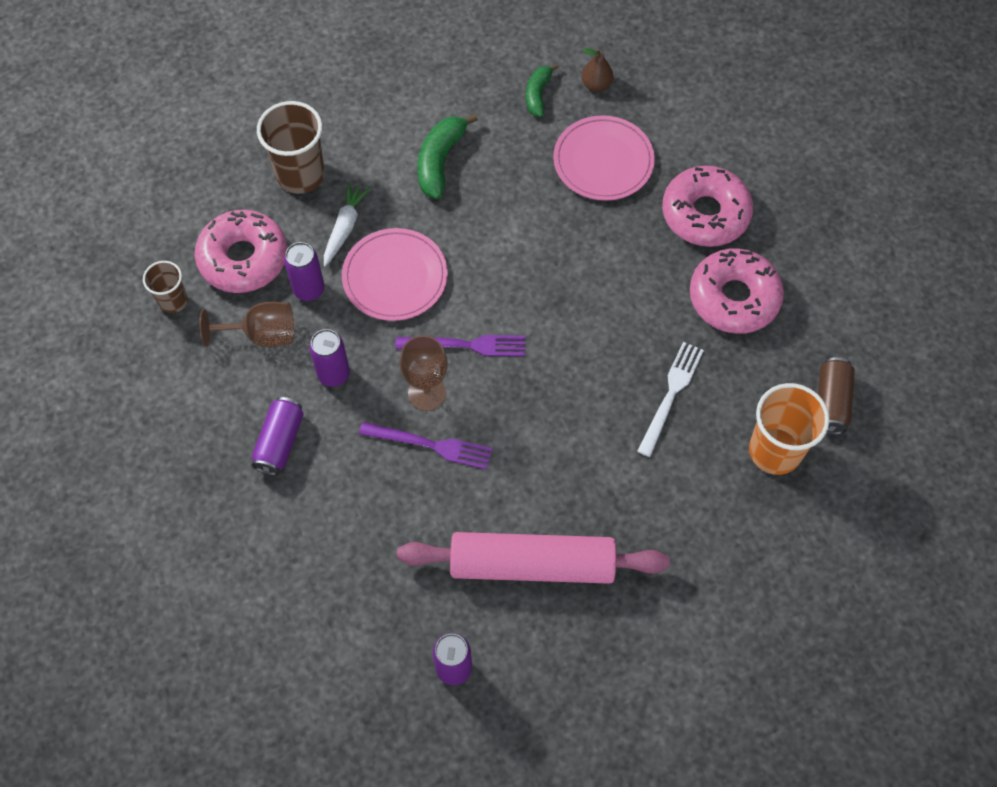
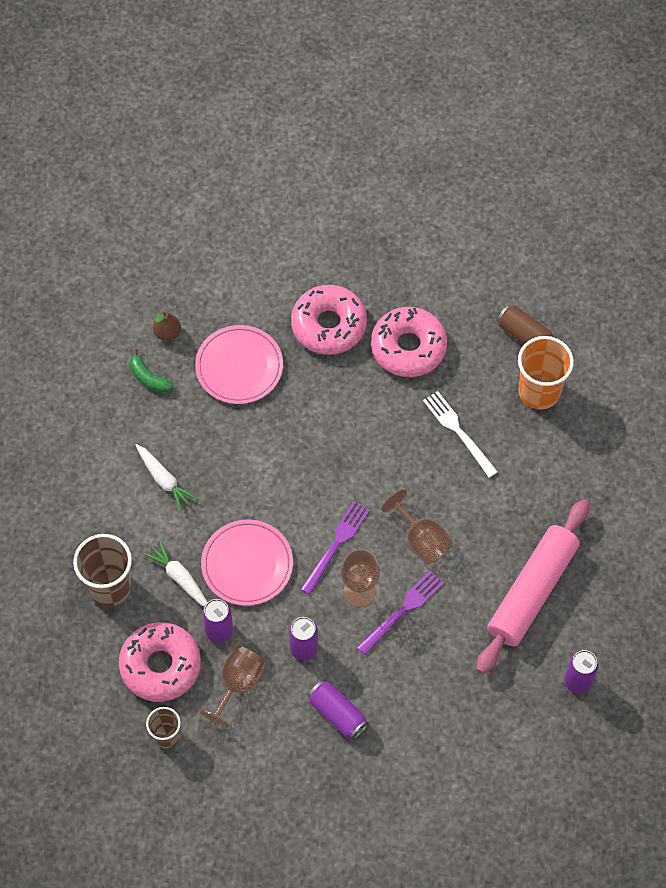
camera: 60 degrees left, 0 degrees up
(440, 161) = (164, 479): green banana -> white carrot
(523, 422) = (421, 539): none -> brown goblet

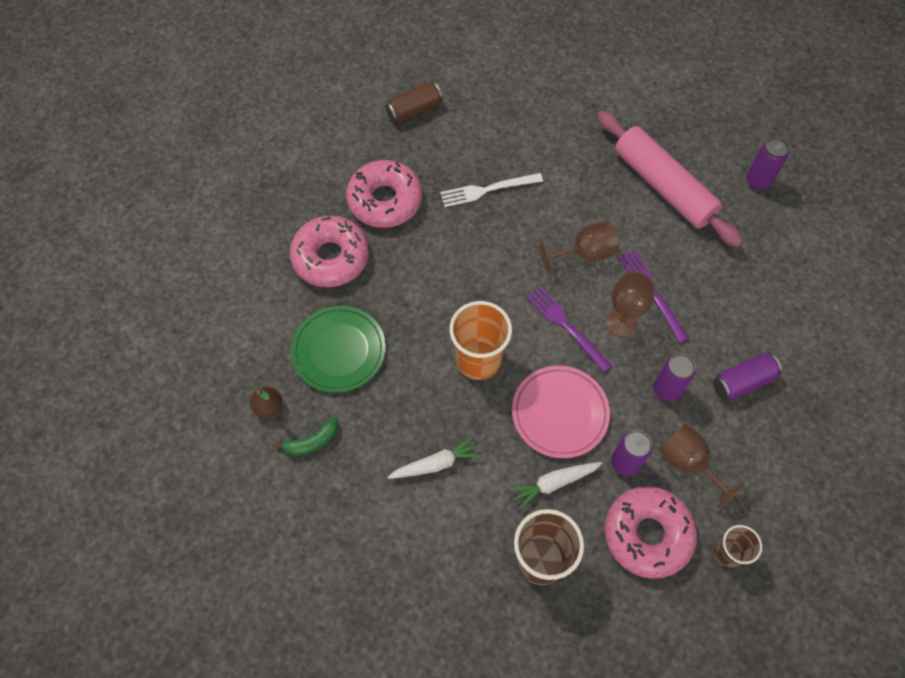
camera: 70 degrees left, 0 degrees up
(239, 366) = (339, 351): pink plate -> green plate
(539, 391) = (473, 118): orange cup -> orange cup (478, 360)

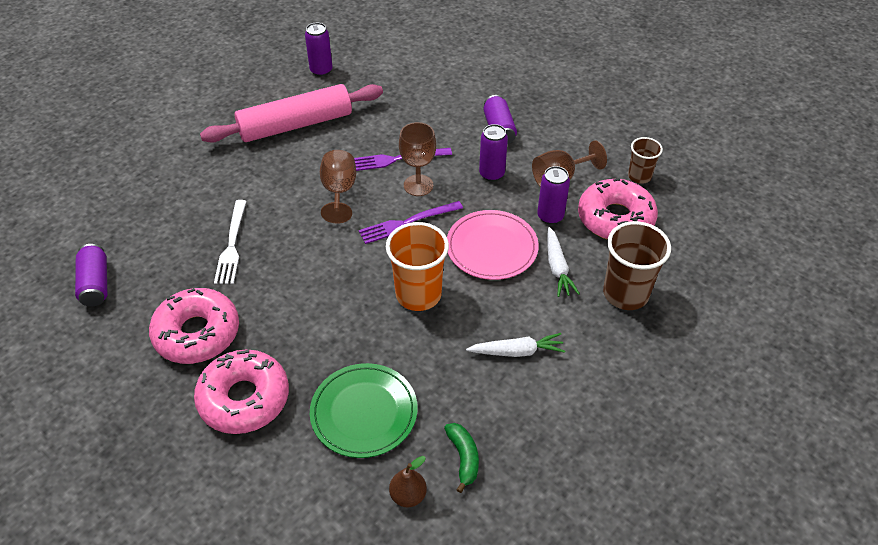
camera: 75 degrees left, 15 degrees down
(414, 110) = (95, 284): brown can -> purple can
(436, 464) = (517, 351): white carrot -> white carrot turned 90 degrees clockwise

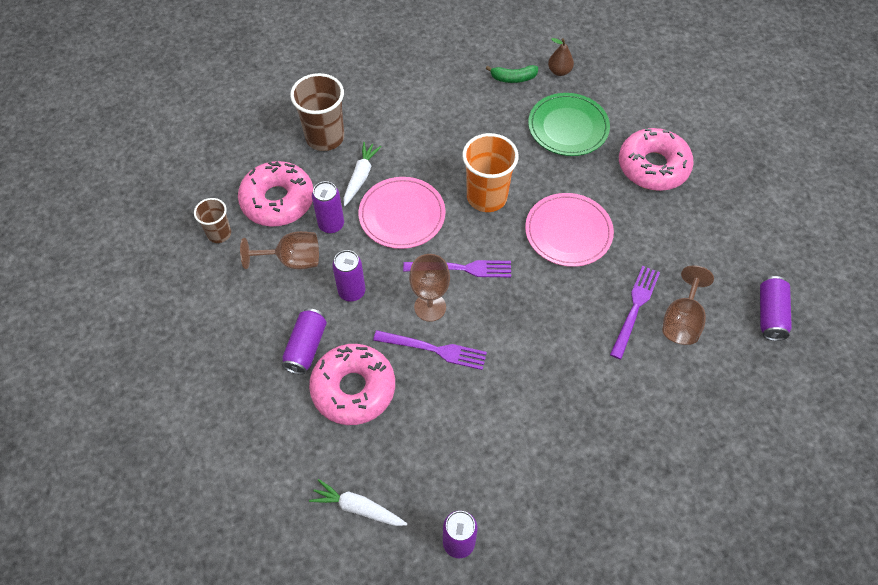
camera: 155 degrees left, 10 degrees up
(197, 333) = (681, 231): pink donut -> pink donut (353, 389)
(232, 245) = (635, 308): white fork -> purple fork
(295, 125) = (524, 450): pink rolling pin -> none
(319, 290) = (568, 232): none -> pink plate
(339, 192) = (511, 331): brown goblet -> brown goblet (682, 321)
(463, 457) = (513, 78): green banana -> green banana turned 105 degrees counterclockwise
(517, 351) = (437, 127): white carrot -> white carrot (358, 508)

